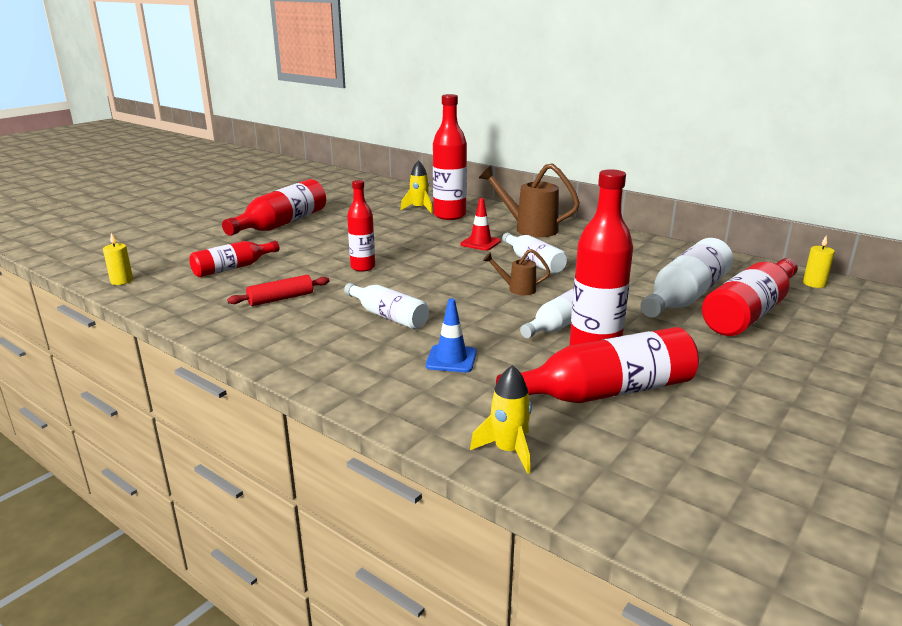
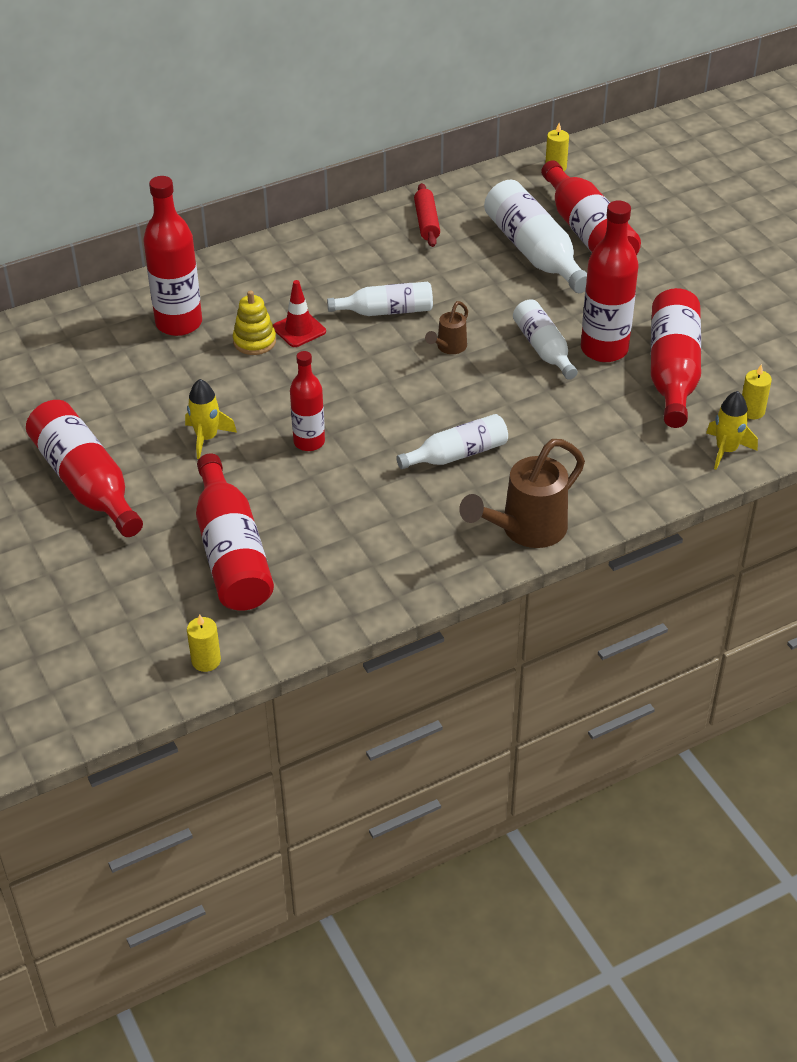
camera: 65 degrees left, 20 degrees up
(233, 268) = (231, 553): red bottle -> red bottle, size x1.61
(281, 299) = (360, 525): red rolling pin -> red rolling pin (427, 222)
(419, 208) = (127, 341): yellow rocket -> yellow rocket (207, 438)
(451, 359) = (572, 438): blue traffic cone -> none
(454, 235) = (254, 341): none -> yellow stacking toy
(529, 229) = (280, 277): brown watering can -> brown watering can (525, 531)
(594, 456) = (752, 411): none -> yellow candle

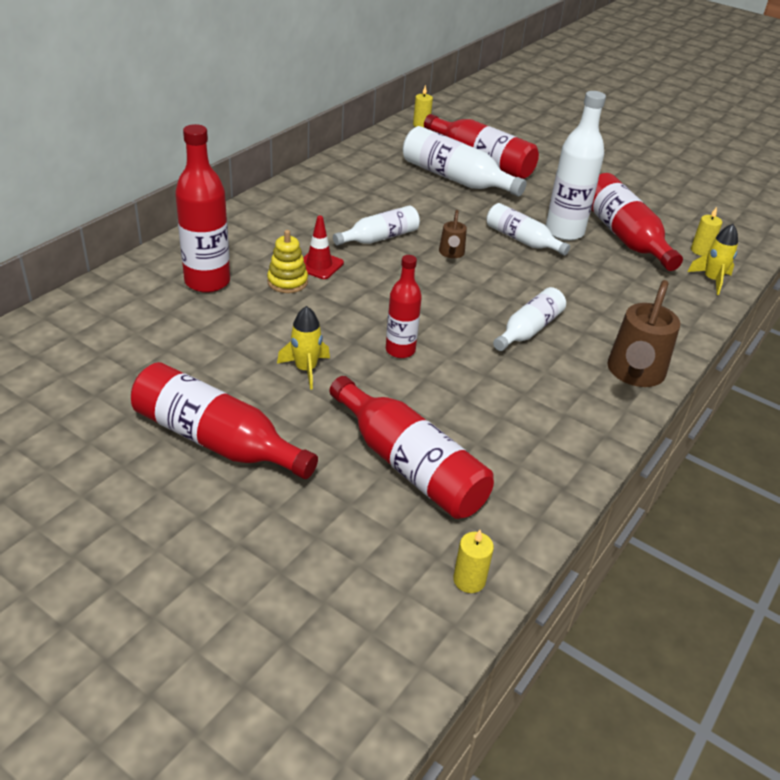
camera: 30 degrees left, 5 degrees down
(427, 222) = (358, 173): red rolling pin -> none
(604, 349) = (564, 232): red bottle -> white bottle

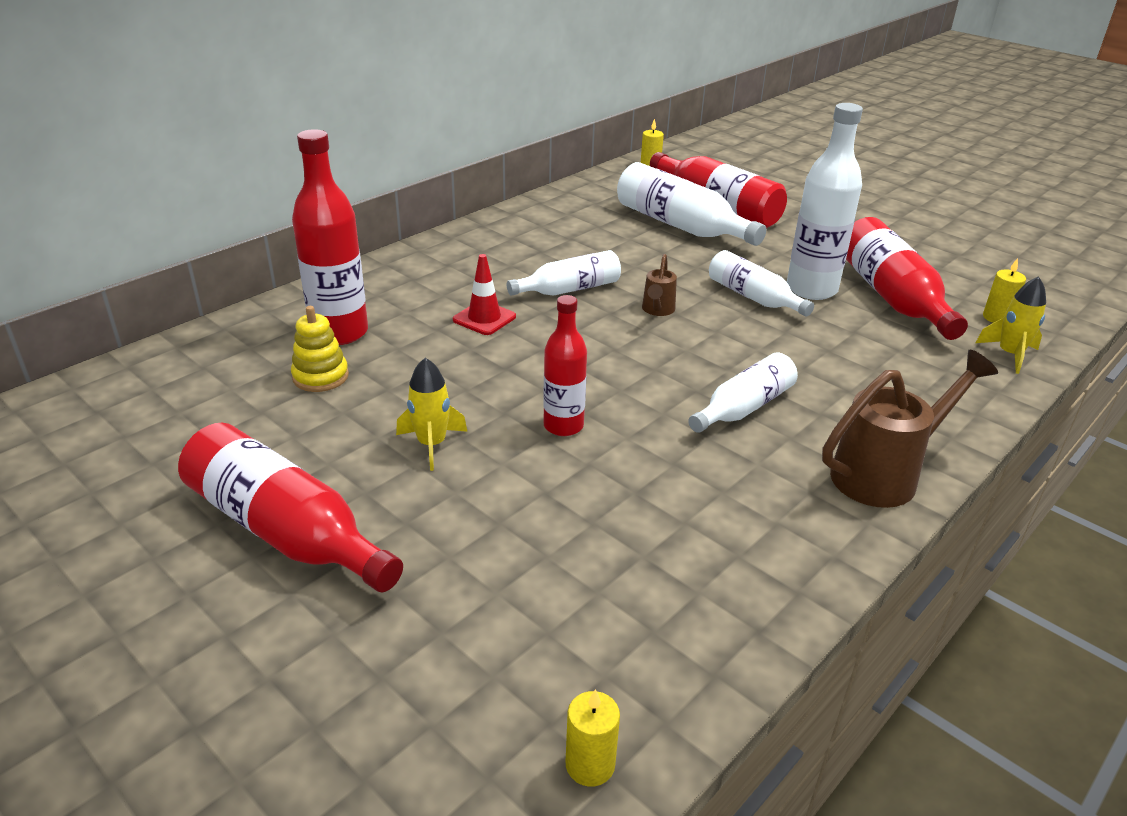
camera: 10 degrees right, 5 degrees down
(287, 282) = (439, 336): yellow stacking toy -> yellow stacking toy (320, 377)
(409, 465) = (539, 582): red bottle -> none
(634, 375) = (885, 474): brown watering can -> brown watering can turned 150 degrees counterclockwise

